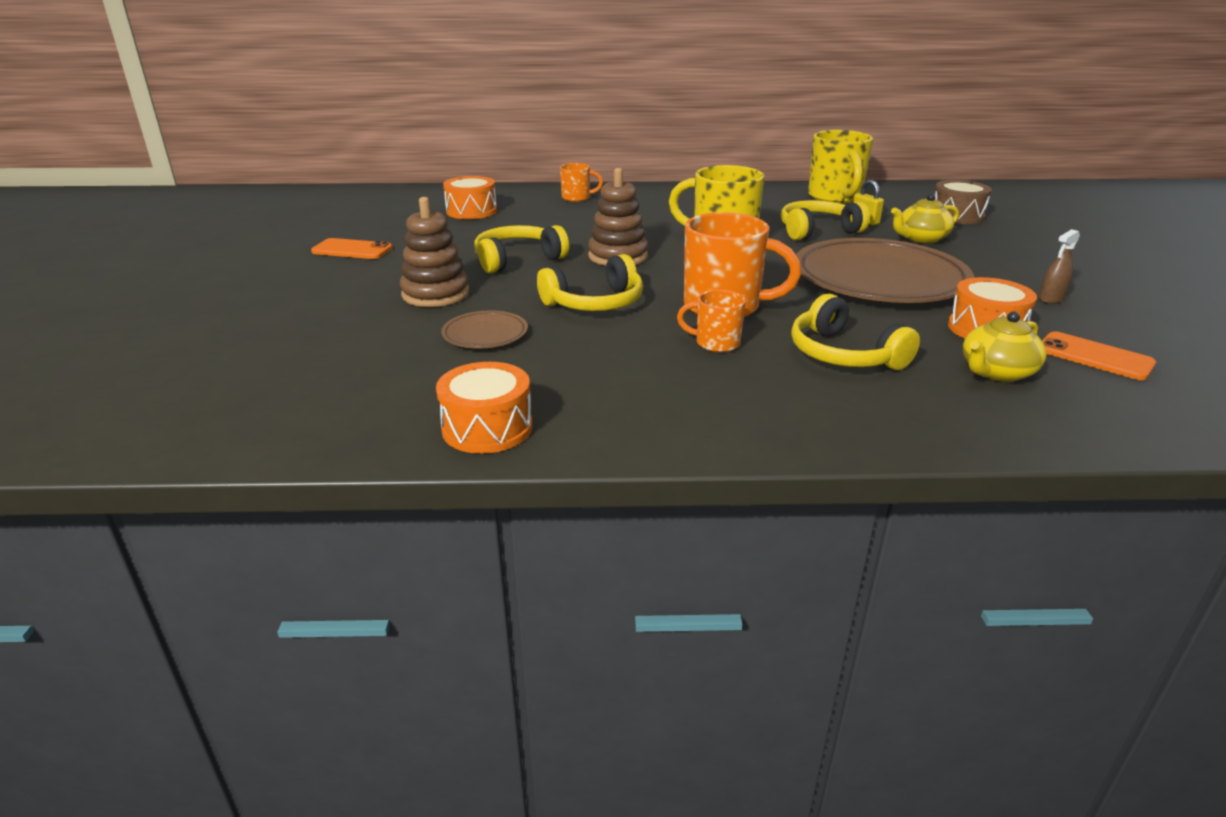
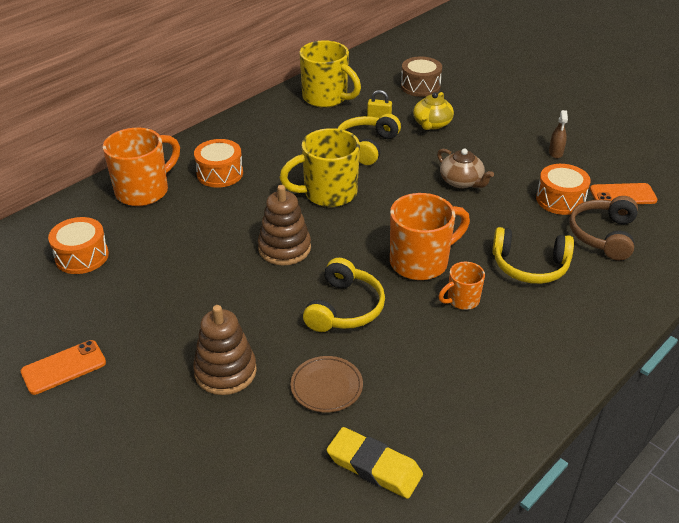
camera: 45 degrees left, 10 degrees up
(418, 392) = (374, 466): none -> yellow eraser
(487, 428) = (456, 461): orange drum -> orange drum (220, 173)
(517, 260) = (221, 295): yellow headphones -> none
(577, 198) = (144, 191): orange mug -> orange mug, size x1.89
(879, 279) = (461, 182): brown plate -> brown teapot
(996, 372) = (603, 235): yellow teapot -> brown headphones

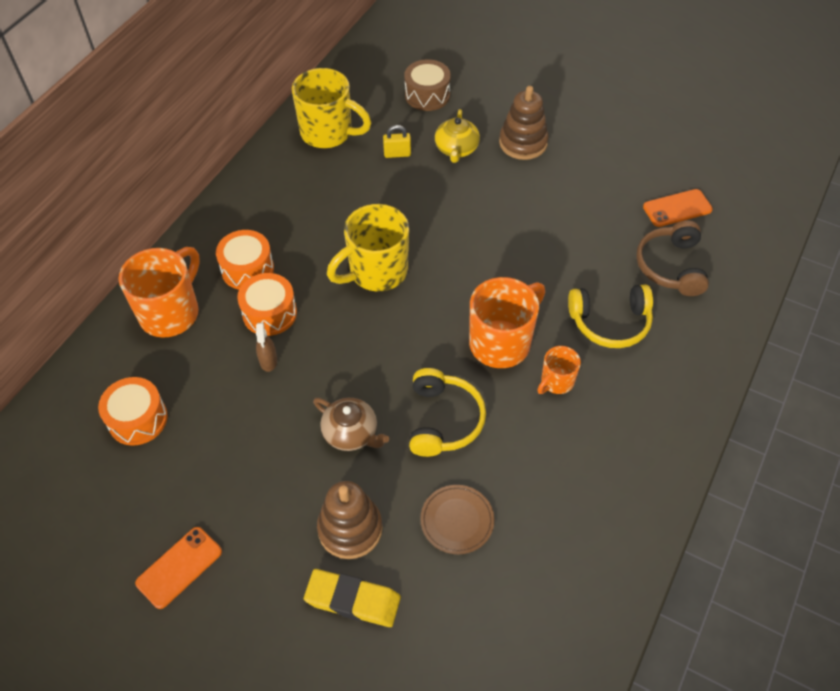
camera: 15 degrees left, 15 degrees up
(284, 248) = (355, 357): brown stacking toy -> brown stacking toy (523, 143)
(366, 146) = (396, 196): yellow headphones -> none
(374, 466) = (531, 600): yellow eraser -> yellow eraser (353, 600)
(461, 182) = (511, 225): brown teapot -> brown teapot (351, 433)
(555, 153) = (596, 164): brown spray bottle -> brown spray bottle (268, 361)
(560, 200) = (617, 228): orange drum -> orange drum (269, 313)

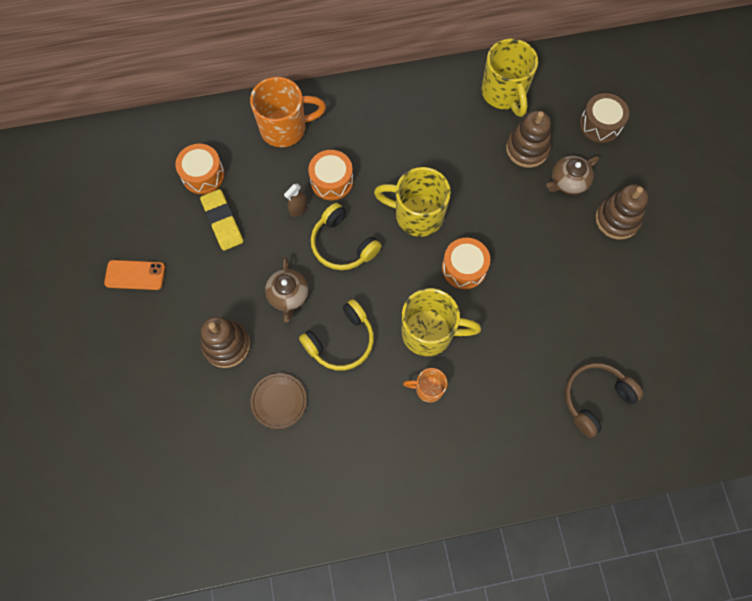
camera: 50 degrees right, 15 degrees up
(247, 269) = (352, 141): orange drum -> orange drum (464, 268)
(353, 600) = (185, 381): yellow eraser -> yellow eraser (222, 222)
(397, 154) = (527, 149): yellow padlock -> brown stacking toy
(456, 149) = (568, 181): yellow teapot -> brown teapot
(501, 342) = (429, 332): orange mug -> yellow mug
(610, 322) = (507, 390): yellow headphones -> yellow headphones (342, 244)
(677, 208) = (656, 367): orange phone -> none

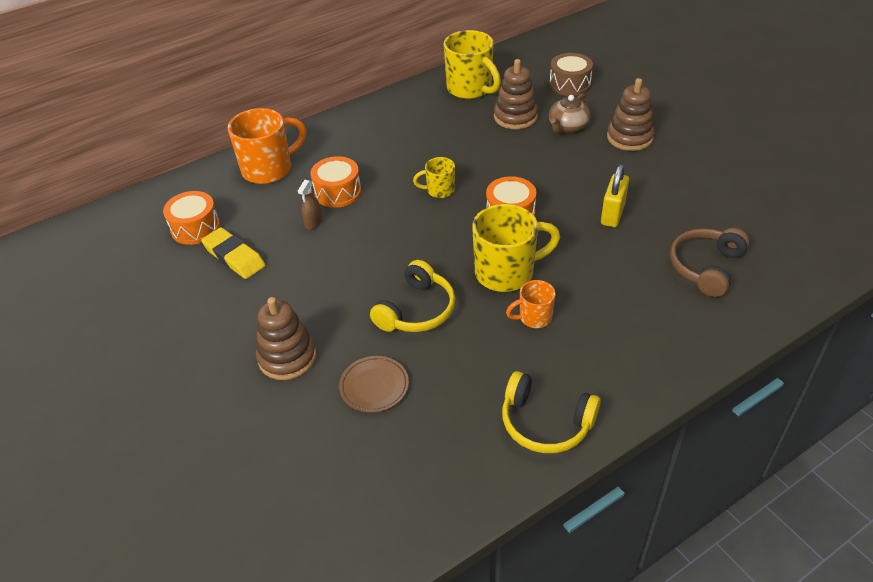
camera: 20 degrees left, 25 degrees down
(135, 275) = (149, 332): orange phone -> none
(288, 295) = (337, 292): brown teapot -> none
(342, 244) = (375, 234): yellow headphones -> yellow headphones (545, 423)
(417, 215) = (439, 190): yellow mug -> yellow mug, size x0.53
(550, 306) = (612, 214): none -> yellow padlock

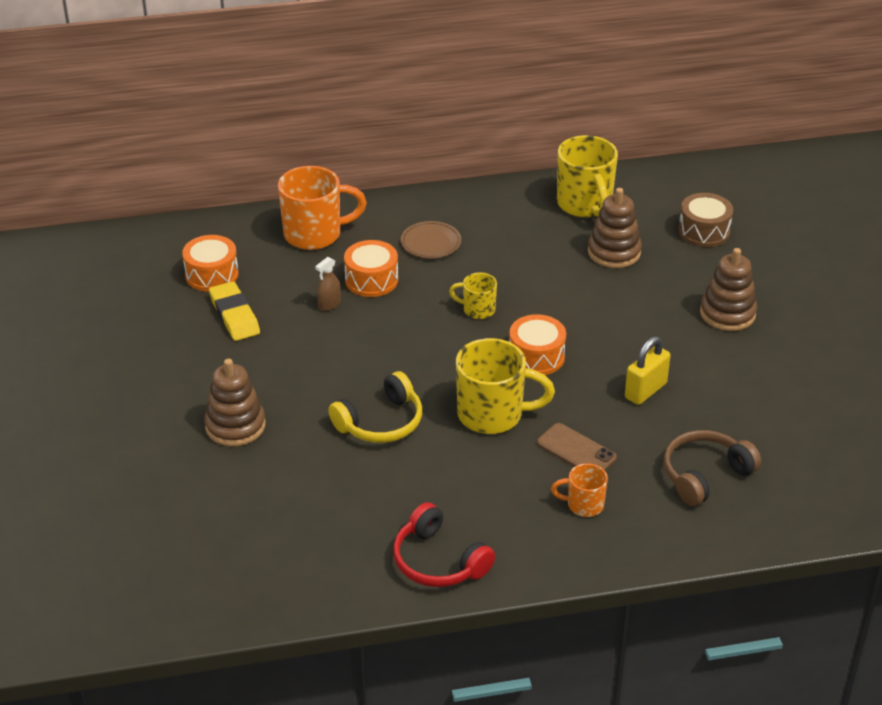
camera: 20 degrees right, 5 degrees down
(374, 386) = (300, 477): brown plate -> brown plate (431, 243)
(534, 317) = (491, 466): orange mug -> orange mug (583, 505)
(545, 423) = (438, 561): yellow headphones -> red headphones
(567, 126) = (665, 280): brown teapot -> none
(593, 281) = (576, 450): none -> brown phone

